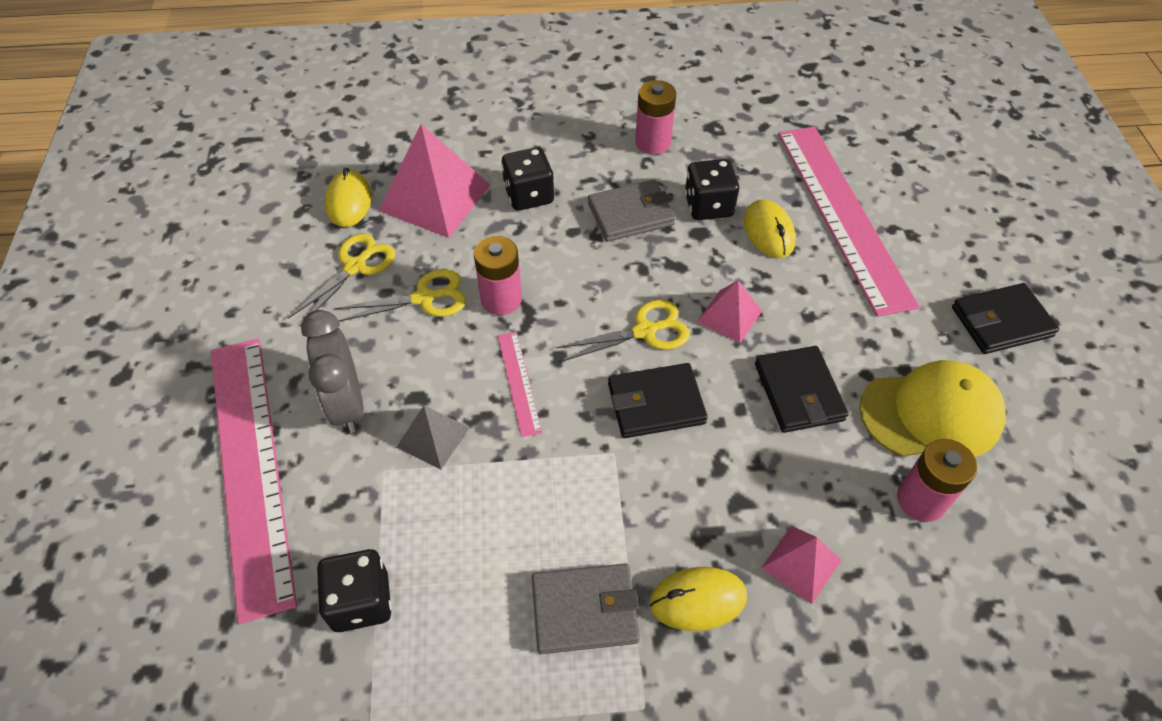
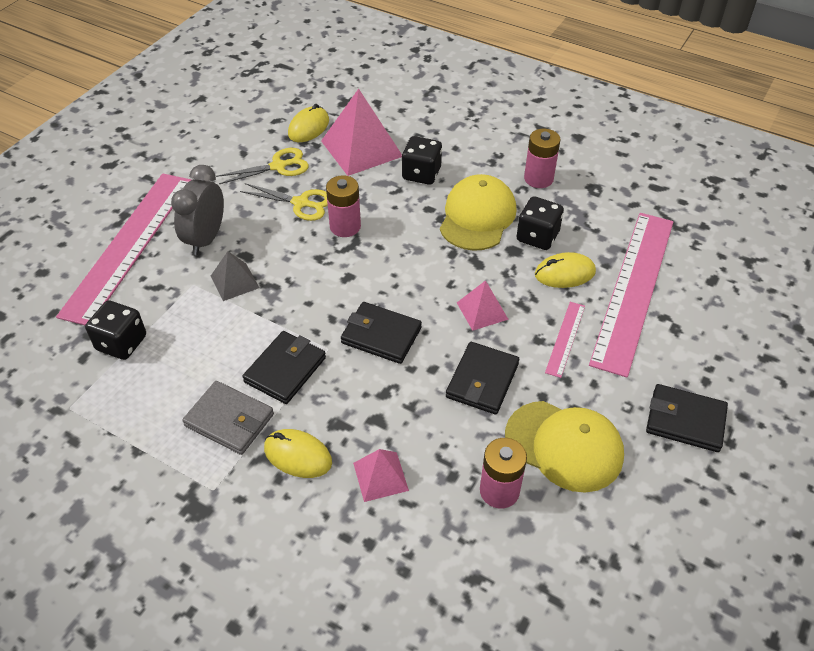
camera: 35 degrees right, 5 degrees down
(519, 382) = (310, 278): pink ruler -> pink ruler (565, 338)
(591, 508) = (285, 370): none -> black wallet
(631, 214) = (477, 216): grey wallet -> yellow cap
(645, 331) = (416, 290): yellow scissors -> none
(768, 232) = (564, 273): yellow mouse -> yellow mouse turned 60 degrees clockwise

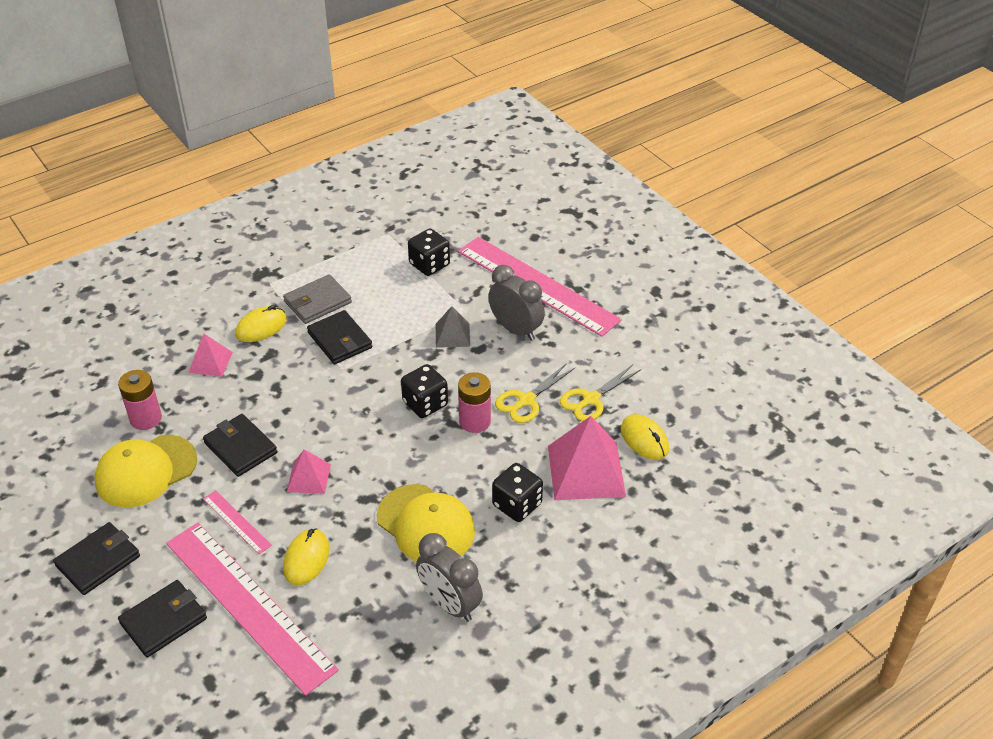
camera: 115 degrees right, 5 degrees down
(278, 166) = (591, 399): yellow scissors -> yellow scissors turned 45 degrees clockwise
(381, 335) = (331, 403): black wallet -> black wallet (164, 621)
(537, 236) = (367, 561): black dice -> black dice (425, 404)
(538, 179) = (450, 604): pink battery -> grey clock

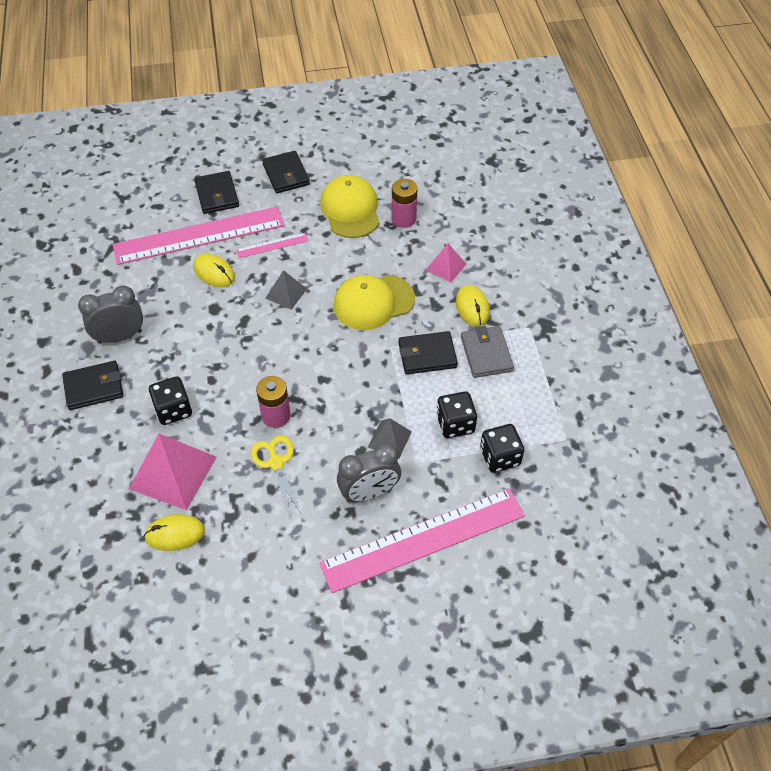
camera: 115 degrees right, 10 degrees up
(240, 448) = (341, 263): black wallet -> black wallet (94, 387)
(308, 478) = (286, 293): pink pyramid -> grey pyramid
(425, 404) = (317, 389): black dice -> black dice (455, 424)
(426, 524) = (195, 347): yellow cap -> yellow cap (373, 302)
(591, 399) = (246, 514): yellow scissors -> none

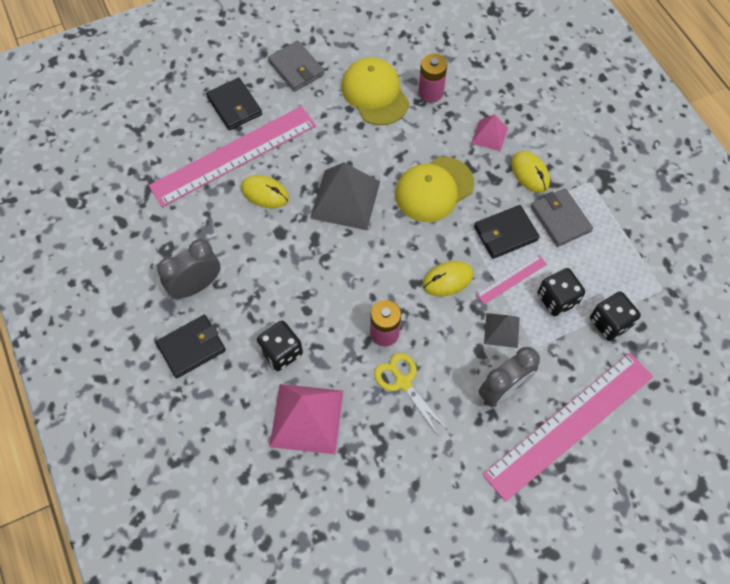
camera: 15 degrees left, 10 degrees up
(175, 534) = (333, 482): yellow mouse -> yellow mouse (447, 280)
(272, 245) = (311, 150): pink ruler -> pink ruler (511, 279)
(286, 174) = (296, 68): black wallet -> grey wallet
(286, 293) = (345, 199): grey pyramid -> grey pyramid, size x1.86

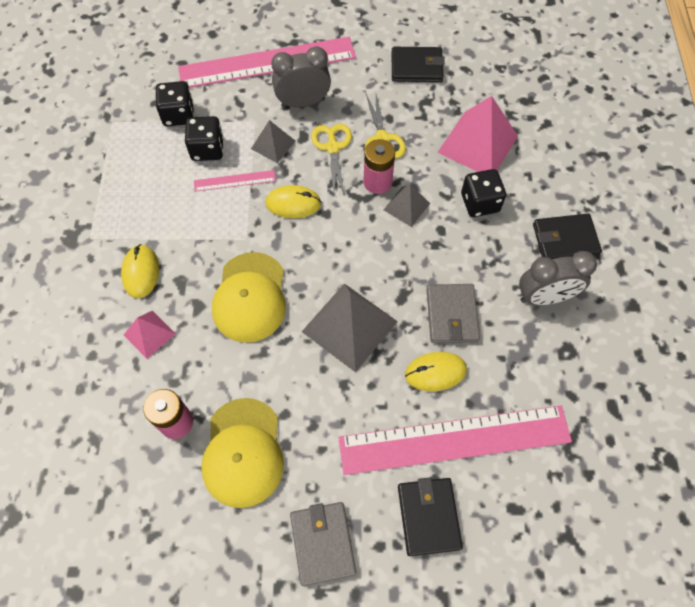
camera: 155 degrees left, 0 degrees up
(265, 193) = (435, 372): yellow mouse -> yellow mouse turned 60 degrees counterclockwise
(347, 320) = (406, 206): none -> grey pyramid
(434, 189) = (250, 297): yellow cap -> yellow cap turned 105 degrees clockwise
(445, 352) = (332, 147): none -> yellow scissors
(505, 233) = (210, 223): black wallet -> black wallet (416, 67)
(560, 219) = (149, 215): grey wallet -> grey wallet (451, 315)

